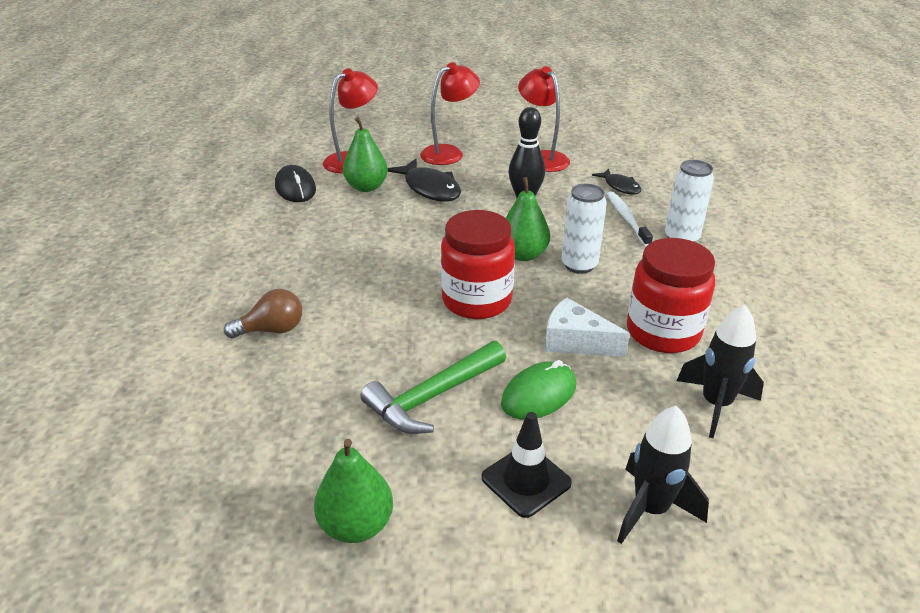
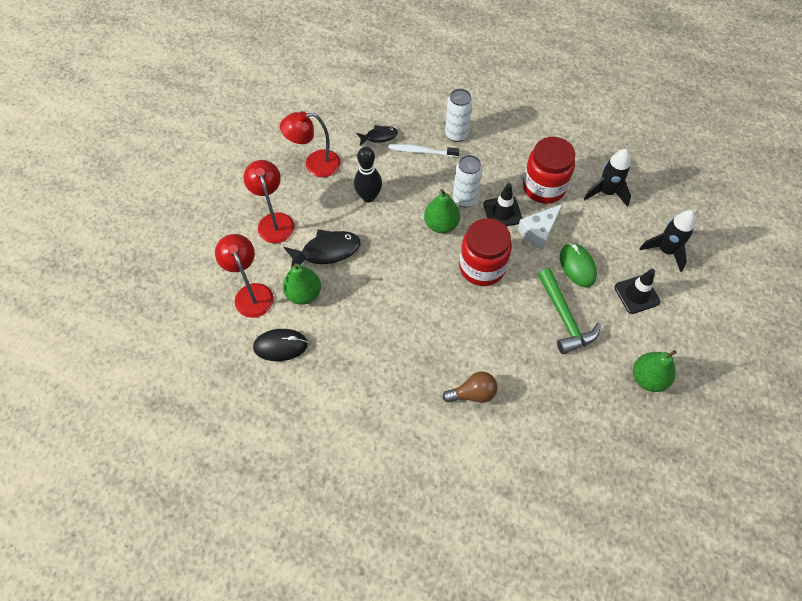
camera: 70 degrees left, 25 degrees up
(272, 330) = (473, 393): brown light bulb -> brown light bulb turned 75 degrees clockwise
(584, 301) = (502, 212): none -> black traffic cone

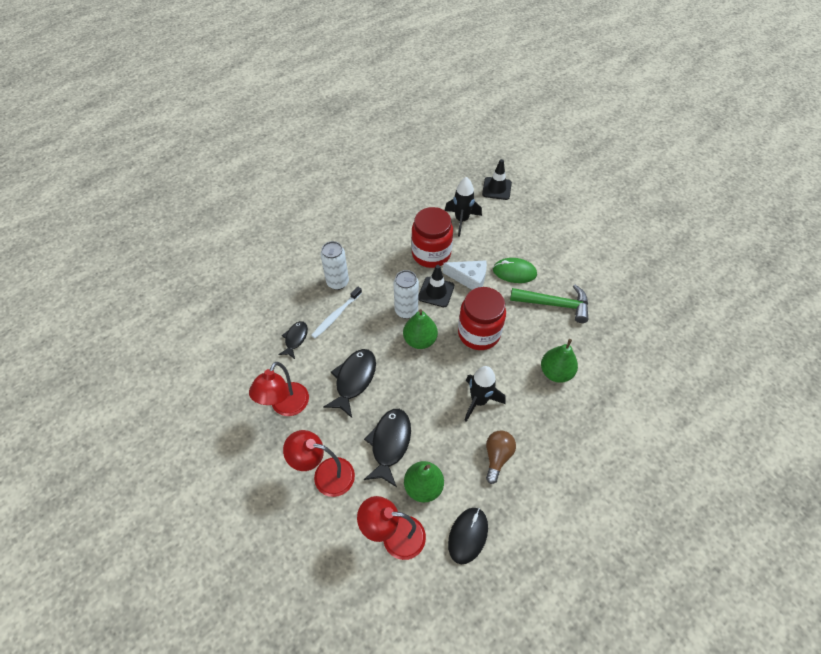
camera: 60 degrees left, 5 degrees down
(368, 197) = (354, 380): black bowling pin -> black fish
(473, 393) = (590, 400): brown light bulb -> brown light bulb (497, 457)
(539, 231) = (469, 279): white cheese -> white cheese turned 60 degrees counterclockwise
(636, 294) = (558, 251): black traffic cone -> black traffic cone (496, 188)
(648, 378) = (628, 283): green pear -> green pear (556, 372)
(665, 251) = (532, 216): black rocket -> black rocket (479, 401)

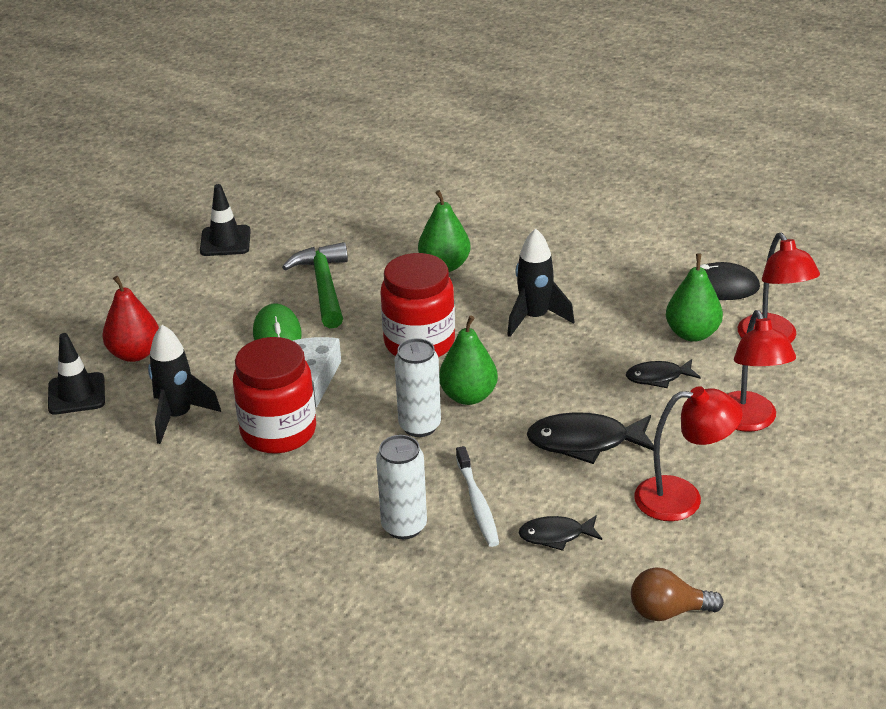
camera: 110 degrees left, 20 degrees down
(336, 315) = (477, 503): white toothbrush -> white toothbrush turned 60 degrees clockwise
(390, 444) = (658, 377): black fish -> black fish, size x0.60
(436, 292) = (362, 404): black traffic cone -> black traffic cone (225, 241)
(497, 457) = (604, 287): brown light bulb -> brown light bulb (668, 611)
(521, 213) = (134, 354): none -> red pear

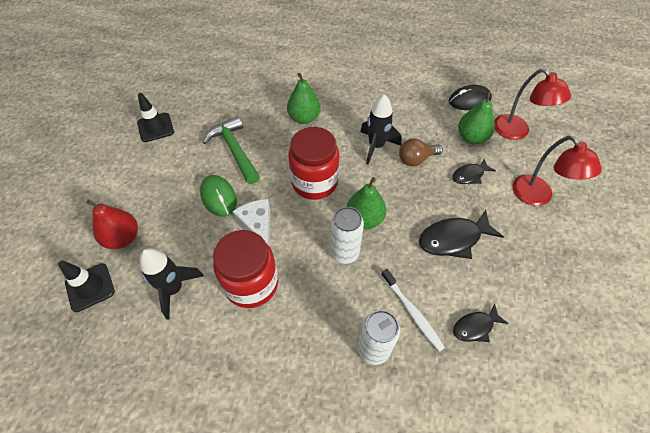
camera: 20 degrees left, 20 degrees up
(668, 611) = (578, 375): brown light bulb -> brown light bulb (416, 159)
(682, 498) = (534, 270): red lamp -> none

